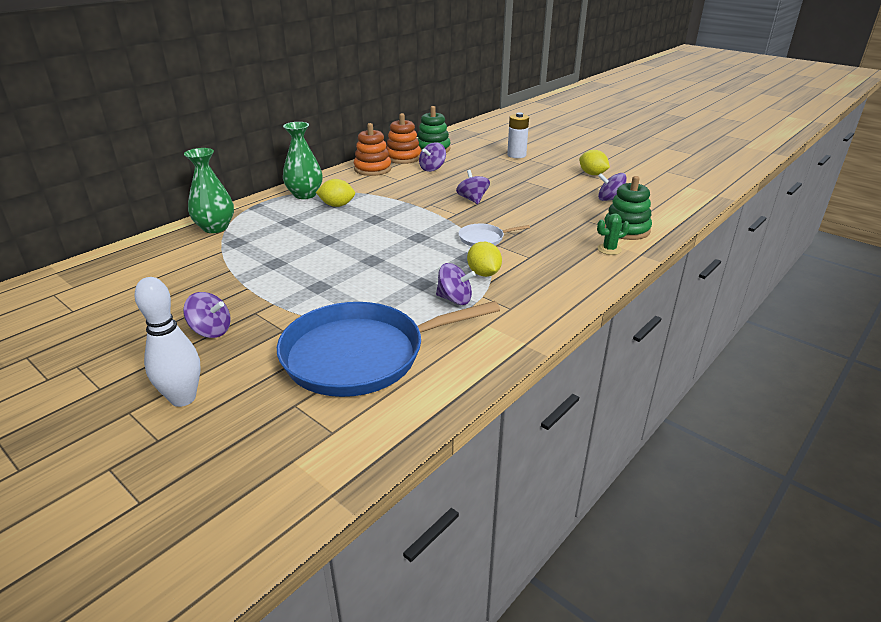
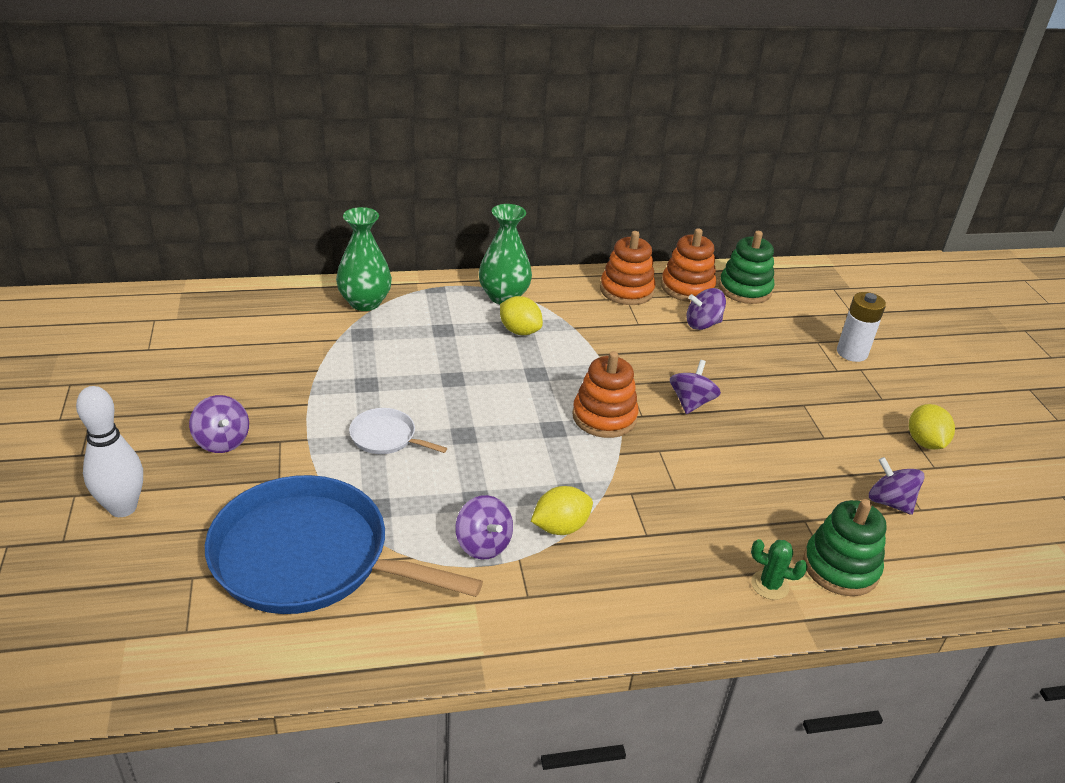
camera: 35 degrees right, 5 degrees up
(438, 222) = (604, 417): none -> orange stacking toy
(483, 239) = (626, 474): white pan -> white pan (386, 437)
(483, 273) = (560, 527): yellow lemon -> yellow lemon turned 45 degrees clockwise

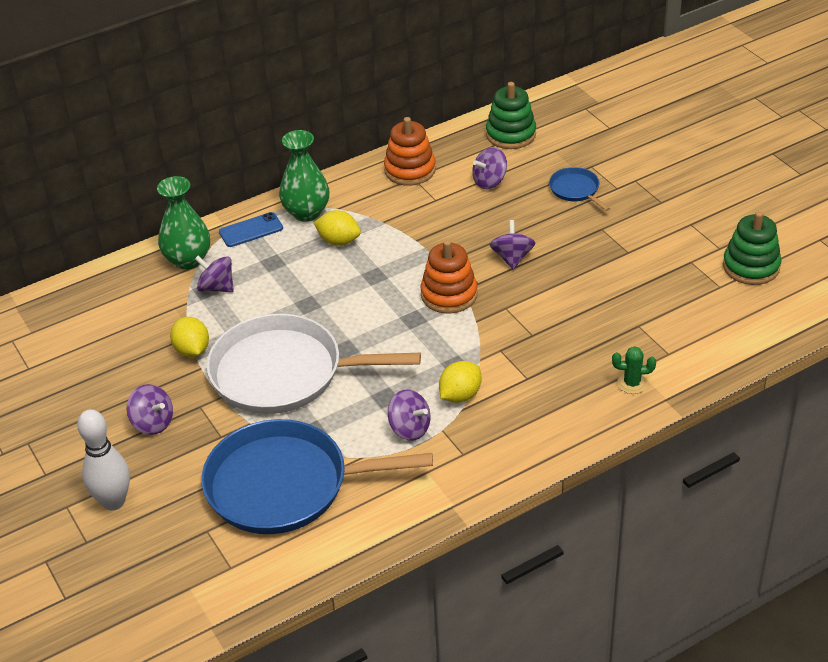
camera: 15 degrees left, 5 degrees up
(386, 437) = (284, 373): white pan -> white pan, size x2.33
(441, 295) = (251, 230): none -> blue phone
(687, 287) = (461, 149): orange stacking toy -> none
(791, 359) = (576, 190): none -> blue pan
(840, 567) = (677, 352): green stacking toy -> green stacking toy (751, 266)
(852, 353) = (622, 167): white battery -> none
(889, 502) = (695, 289): purple spinning top -> purple spinning top (216, 287)
(924, 442) = (706, 229): yellow lemon -> yellow lemon (192, 350)

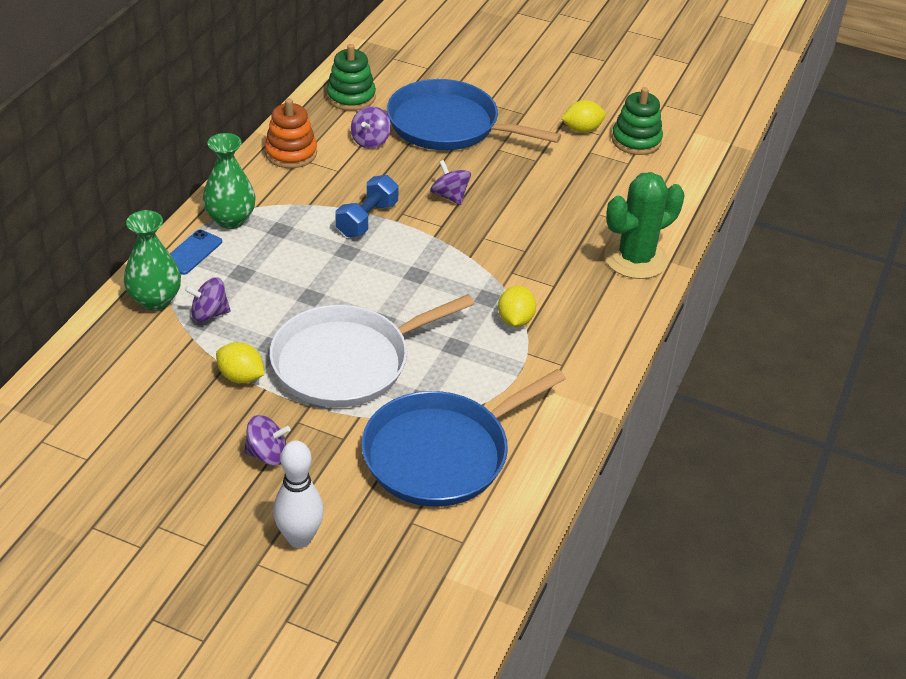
camera: 40 degrees left, 0 degrees up
(338, 241) = (285, 234): yellow lemon -> yellow lemon (582, 129)
(410, 428) = (501, 363): purple spinning top -> none
(418, 253) = (367, 219): none -> blue dumbbell
(449, 295) = (426, 244): orange stacking toy -> none
(576, 190) = (448, 125): blue pan -> blue pan, size x2.33
(632, 383) = (635, 259): green cactus -> green cactus, size x2.33

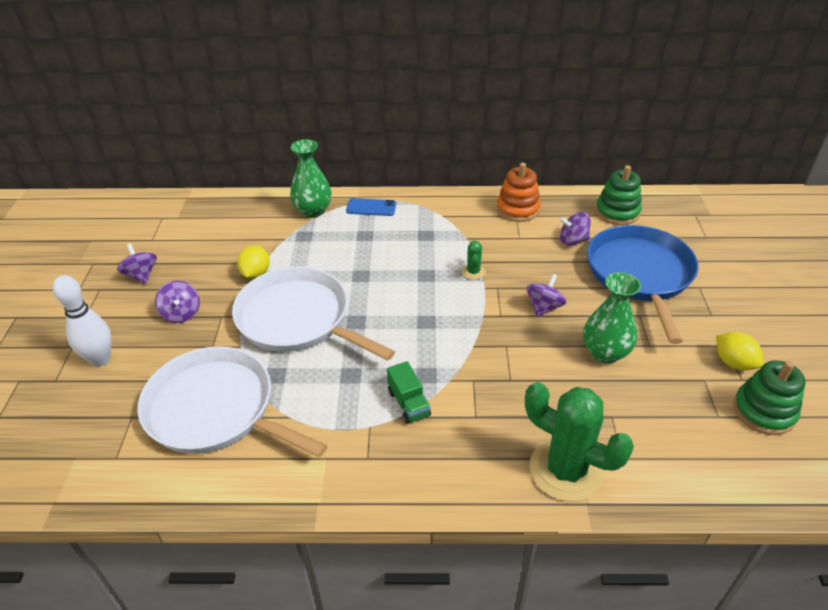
camera: 70 degrees right, 0 degrees up
(209, 314) = (313, 237): purple spinning top -> purple spinning top (141, 275)
(230, 219) = (419, 210): green vase -> green vase (605, 352)
(367, 219) = (473, 272): blue dumbbell -> green cactus
(442, 453) = (216, 410): blue pan -> white pan
(515, 320) = (408, 403): yellow lemon -> green truck

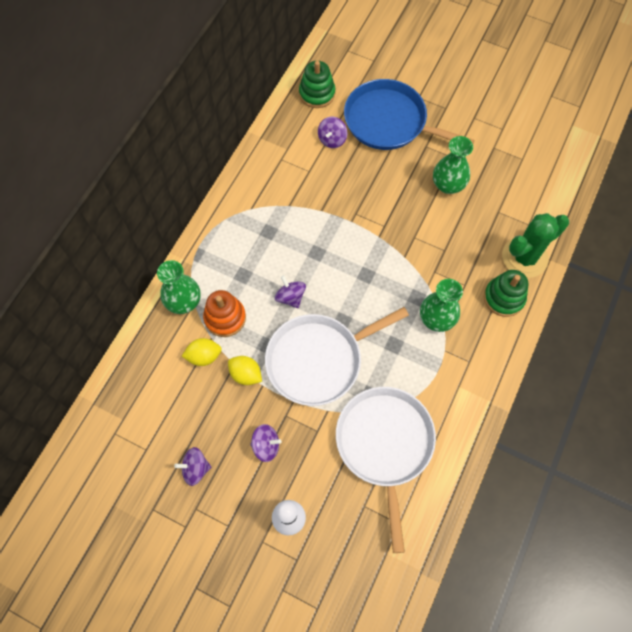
camera: 65 degrees left, 25 degrees up
(216, 410) = (384, 444): white pan -> white pan turned 120 degrees clockwise
(371, 207) = (207, 255): blue phone -> none
(408, 403) = (436, 319): green truck -> green vase
(473, 272) = (330, 220): green cactus -> none
(518, 209) = (274, 154): orange stacking toy -> orange stacking toy (225, 318)
(544, 307) = (390, 196): purple spinning top -> purple spinning top (290, 297)
(733, 363) = (488, 124): yellow lemon -> yellow lemon (204, 356)
(763, 411) = (529, 135): green stacking toy -> green stacking toy (504, 298)

